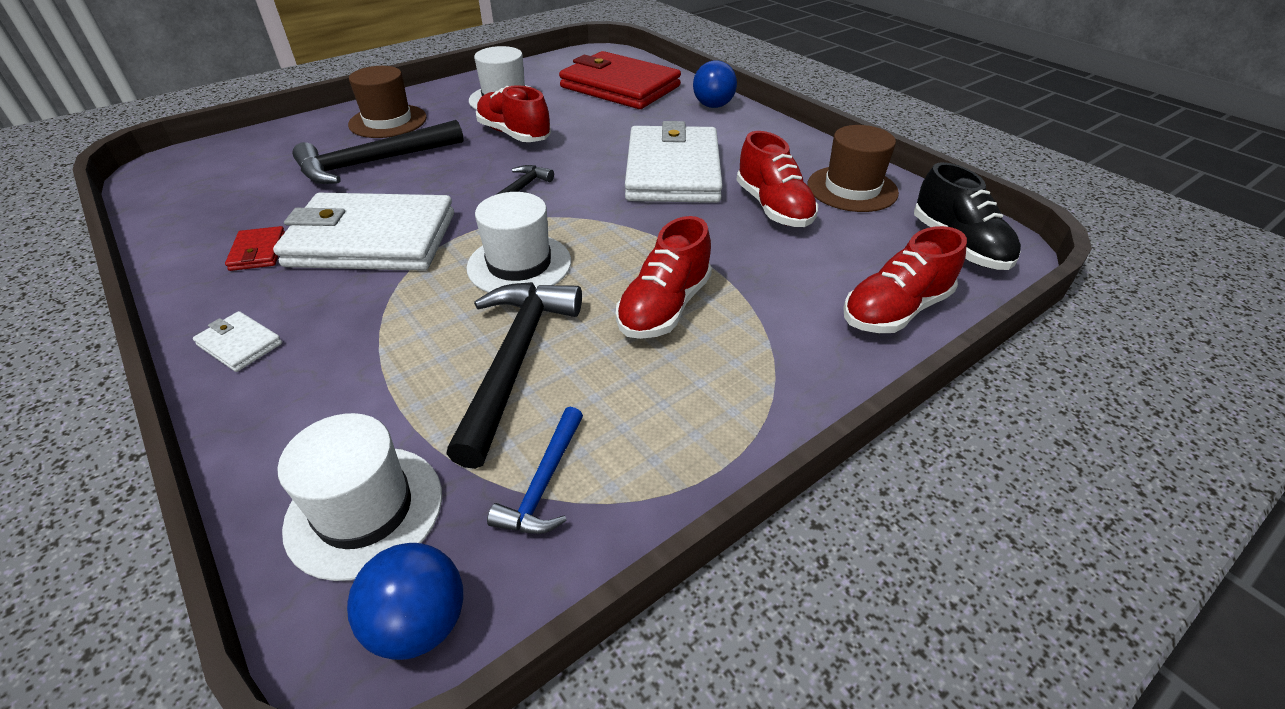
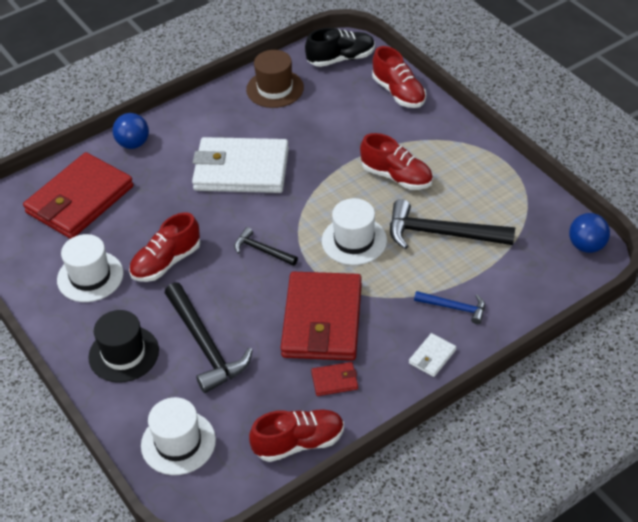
camera: 85 degrees left, 5 degrees up
(365, 510) = (539, 273): white hat -> white hat (178, 443)
(371, 240) = (322, 320): white wallet -> red wallet
(388, 121) = (123, 354): brown hat -> black hat
(544, 483) = (519, 216): blue hammer -> blue hammer (454, 308)
(773, 207) = (295, 125): red shoe -> red shoe (299, 443)

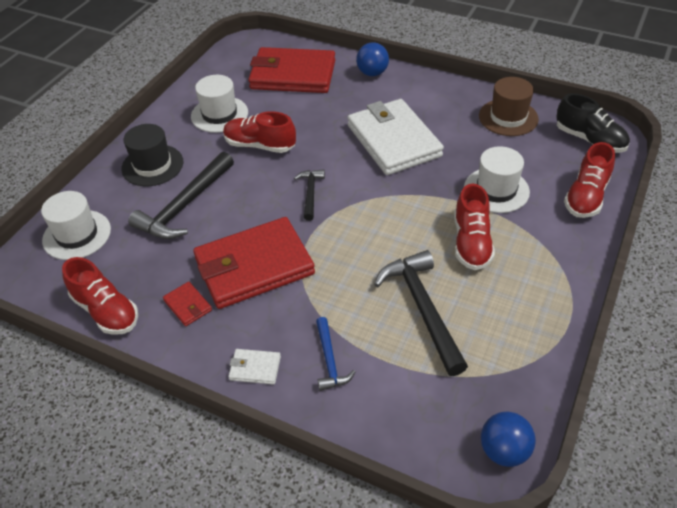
camera: 60 degrees right, 0 degrees up
(354, 240) = (365, 247): white hat -> white hat (496, 190)

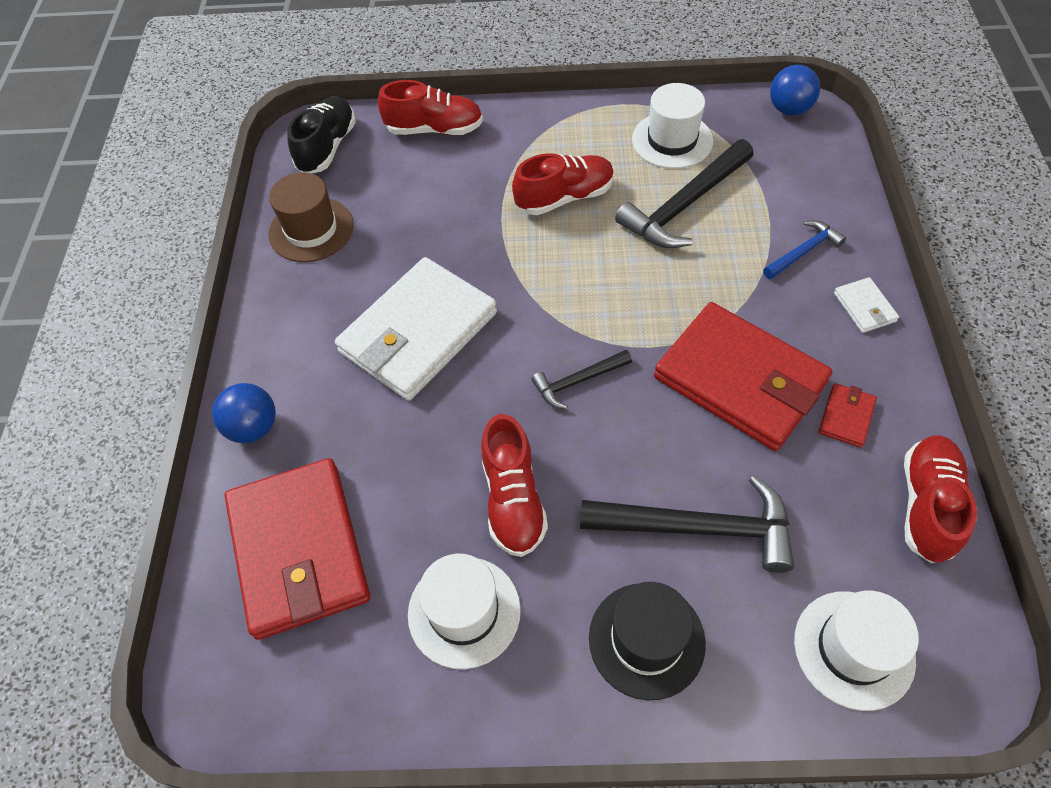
camera: 115 degrees left, 10 degrees up
(496, 190) = (464, 201): white hat -> white hat (672, 140)

